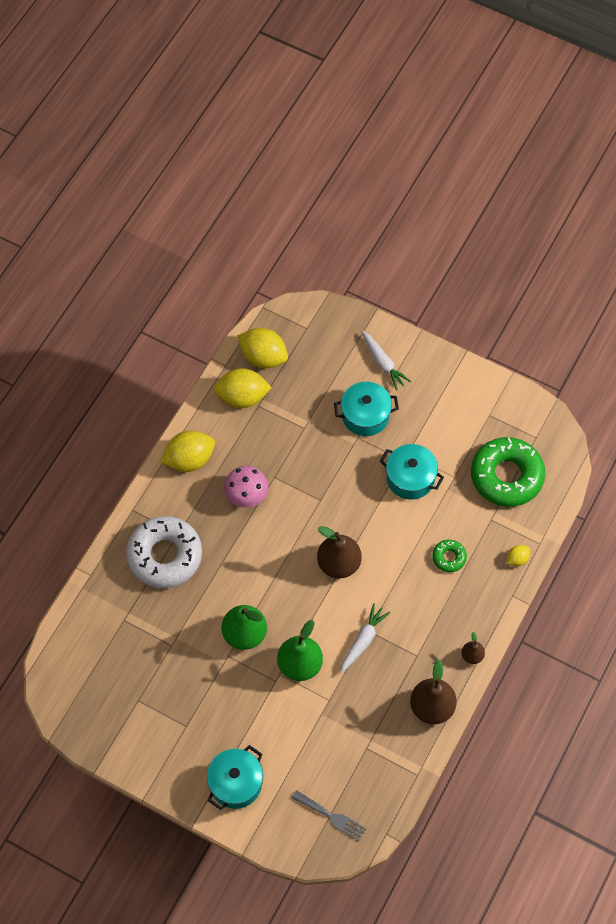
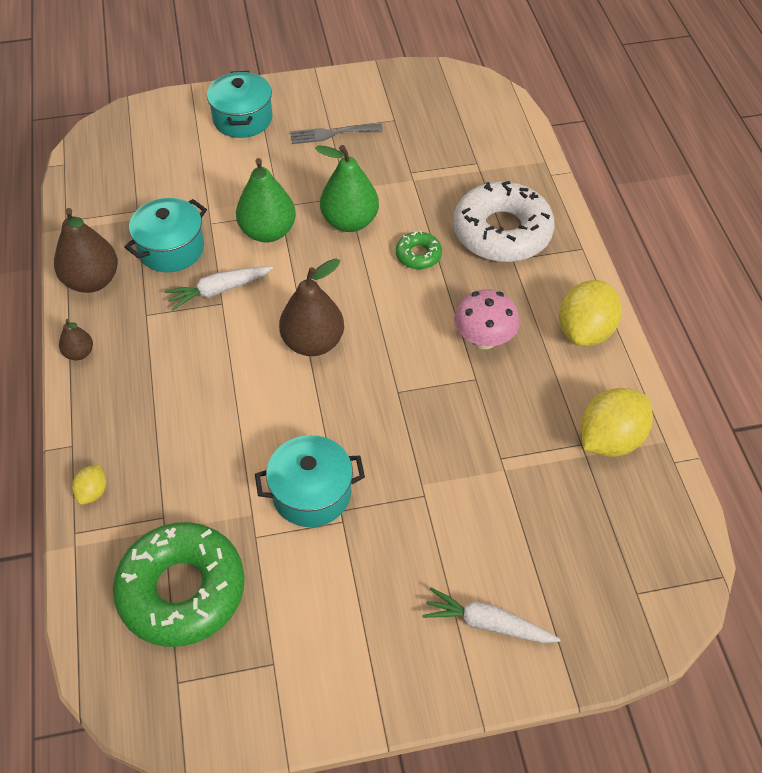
camera: 140 degrees right, 10 degrees down
(263, 357) = (643, 508): yellow lemon -> none
(332, 816) = (129, 146): grey fork -> grey fork (331, 134)
(363, 641) = (219, 291): white carrot -> white carrot turned 75 degrees clockwise
(365, 415) = (441, 530): turquoise pot -> turquoise pot (171, 249)
(449, 557) = (185, 435): green donut -> green donut (418, 255)

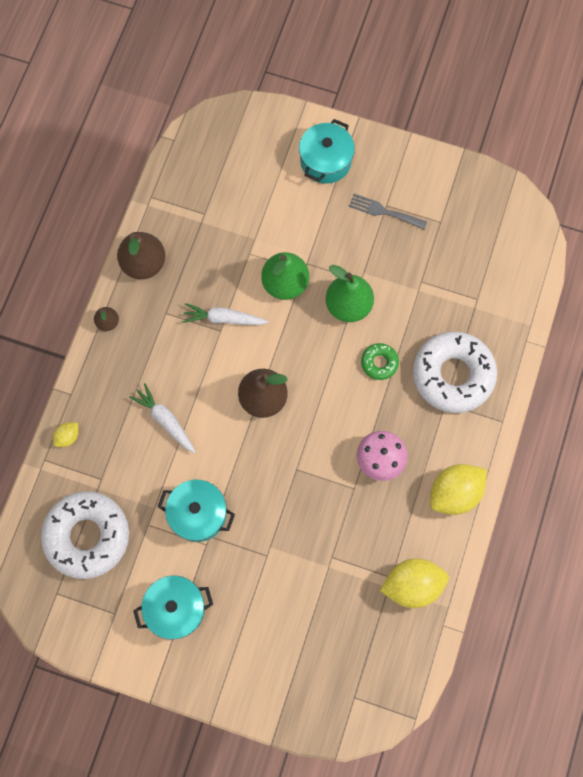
camera: 30 degrees right, 20 degrees up
(171, 249) = (210, 263): turquoise pot -> turquoise pot (176, 609)
(182, 590) = (87, 536): green donut -> white donut
(488, 624) = (251, 663): white carrot -> white carrot (165, 420)

